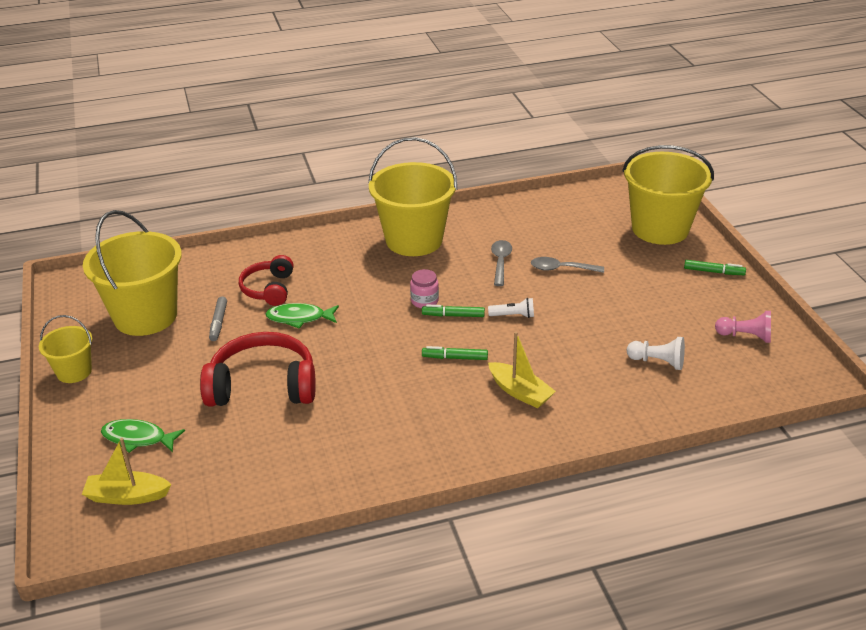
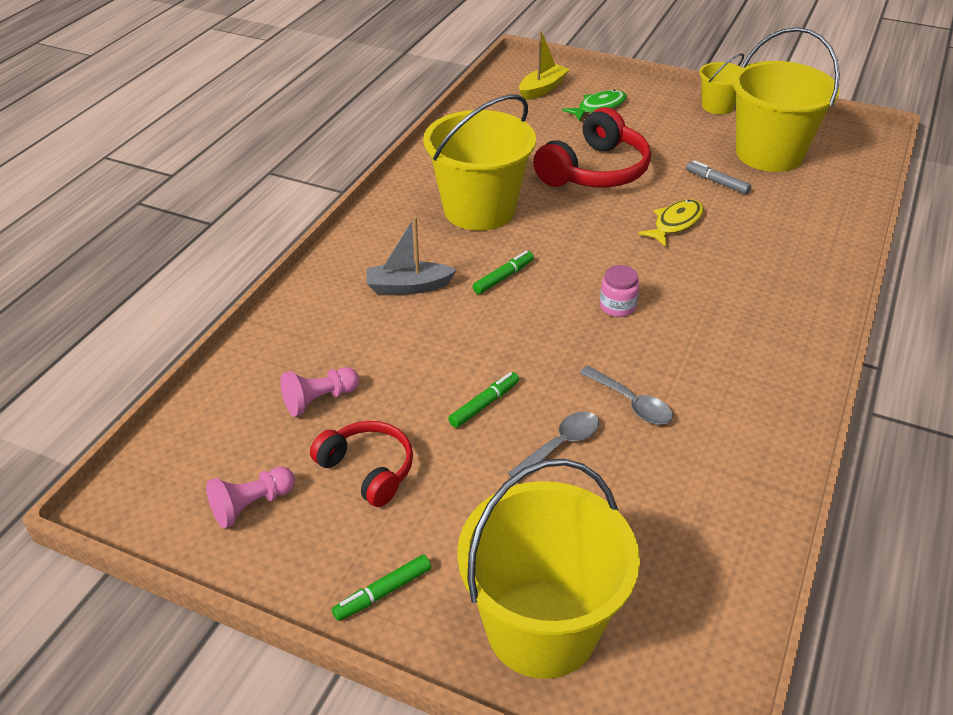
camera: 130 degrees right, 5 degrees up
(269, 289) = (748, 226): red headphones -> red headphones (368, 469)
(299, 318) = (675, 223): green fish -> yellow fish
(414, 240) = (754, 362): yellow bucket -> yellow bucket (479, 210)
(453, 315) = (569, 311): green marker -> green marker (484, 404)
(513, 315) = (519, 350): white flashlight -> none
(520, 392) = (408, 287): yellow boat -> grey boat
(657, 362) = (319, 400): white pawn -> pink pawn

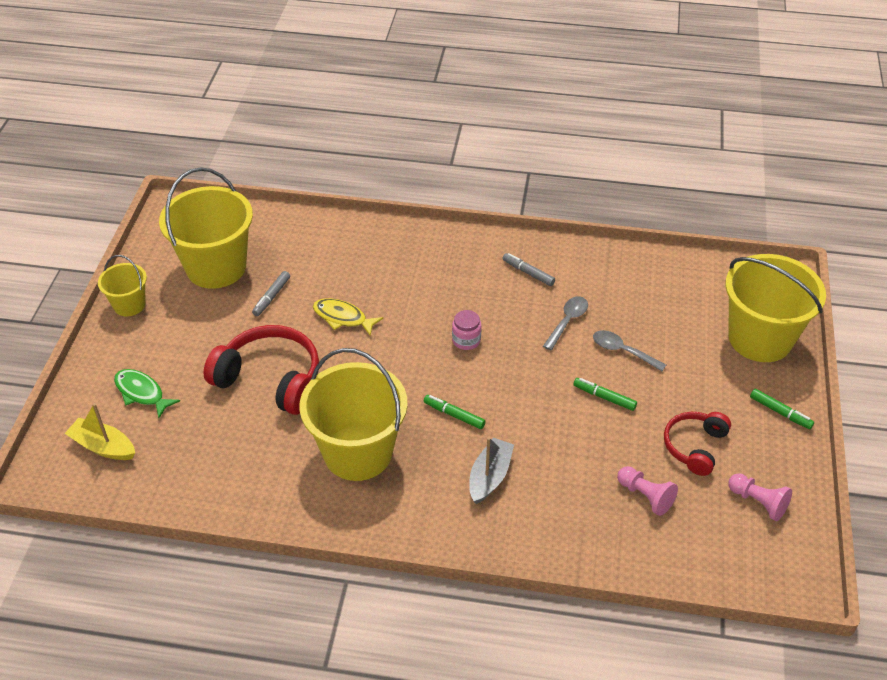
camera: 105 degrees left, 5 degrees up
(408, 287) = (489, 476): grey boat -> grey boat turned 135 degrees counterclockwise
(736, 386) = (528, 273): none -> grey marker

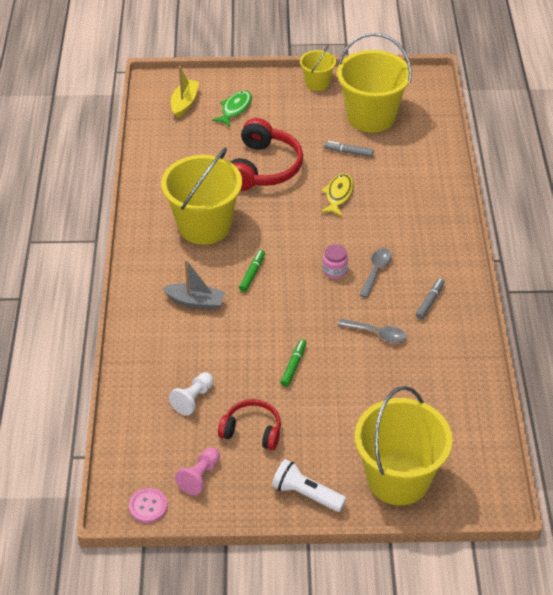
camera: 80 degrees right, 0 degrees up
(622, 351) = (351, 375): grey spoon -> grey spoon (376, 271)
(645, 496) = (193, 399): pink pawn -> white pawn
(780, 412) = (306, 494): green marker -> white flashlight
(800, 556) = (148, 506): none -> pink button

